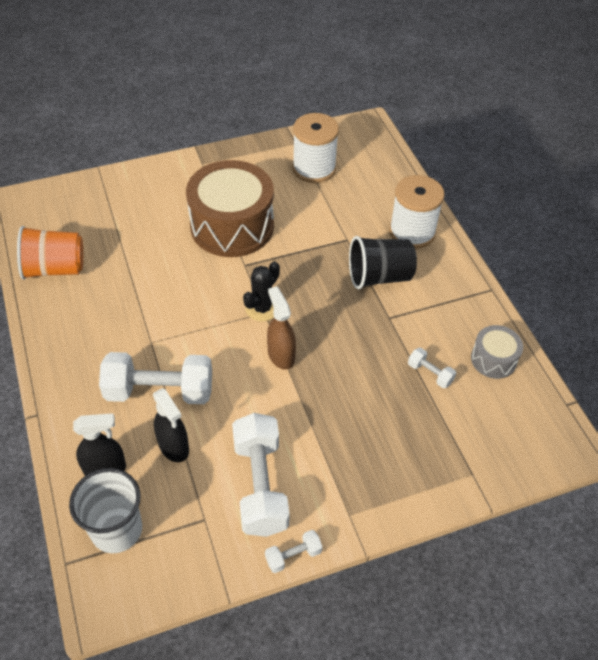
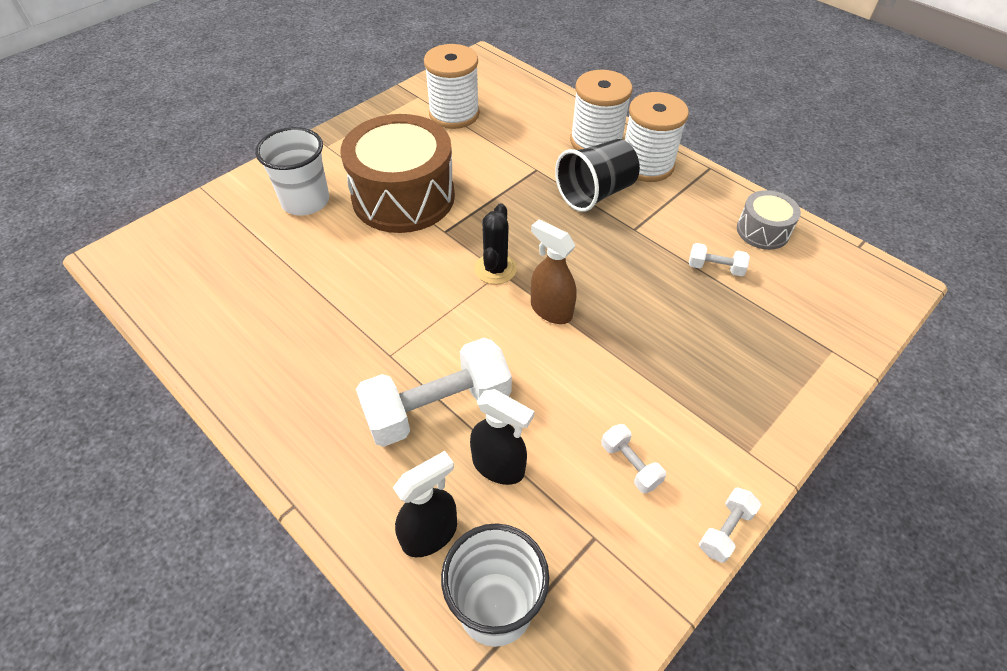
camera: 25 degrees left, 0 degrees up
(55, 268) = (211, 317): orange cup -> none
(161, 204) = (305, 201): none -> white cup
(260, 485) = (630, 464): white dumbbell -> white dumbbell, size x0.46
(439, 268) = (646, 165): none -> white spool

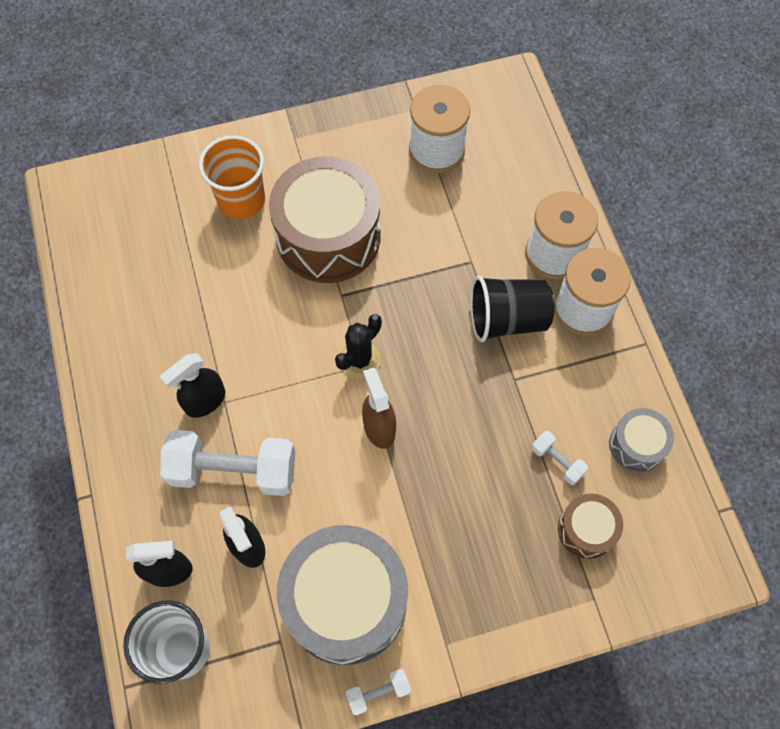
camera: 30 degrees right, 15 degrees up
(305, 201) = (241, 200): white cup -> orange cup
(369, 363) = (205, 401): none -> black spray bottle
(630, 464) = (345, 601): white dumbbell -> grey drum
(780, 304) = (586, 530): none -> brown drum

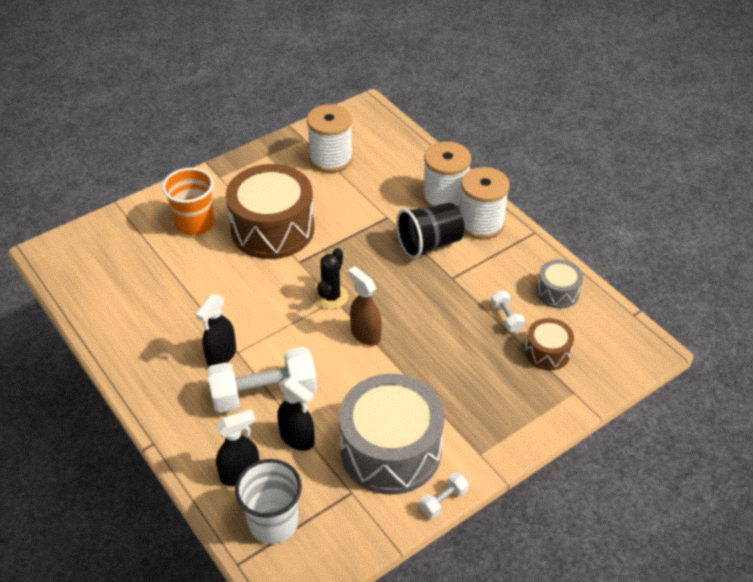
camera: 20 degrees left, 20 degrees down
(557, 461) = (506, 317): white dumbbell -> white dumbbell turned 45 degrees clockwise

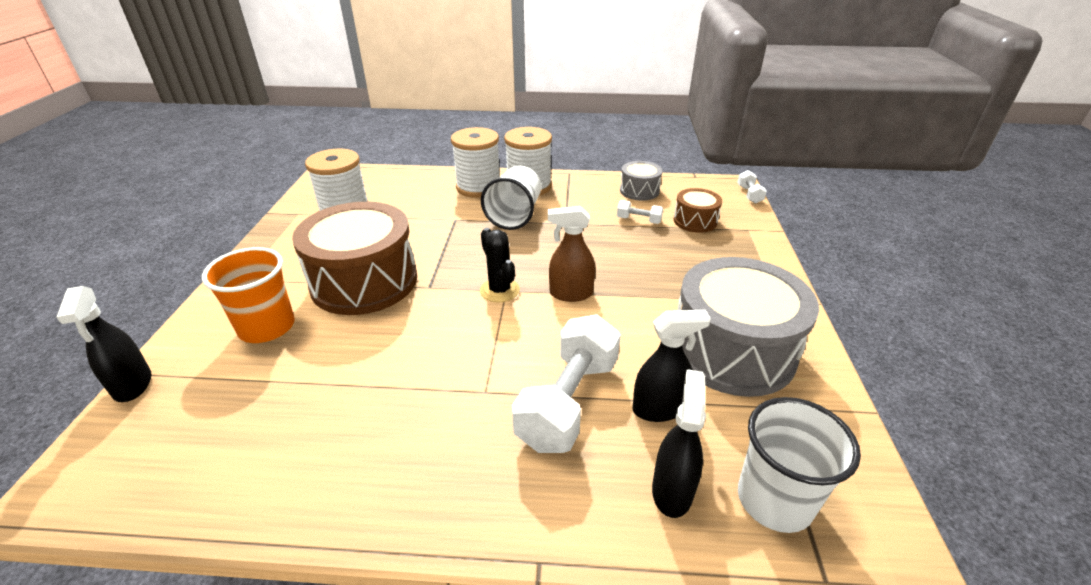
camera: 50 degrees left, 10 degrees down
(221, 356) = (474, 408): black spray bottle -> black spray bottle (133, 385)
(429, 244) = (515, 215): black cup -> white cup
(443, 501) = (823, 349): white dumbbell -> white dumbbell (749, 194)

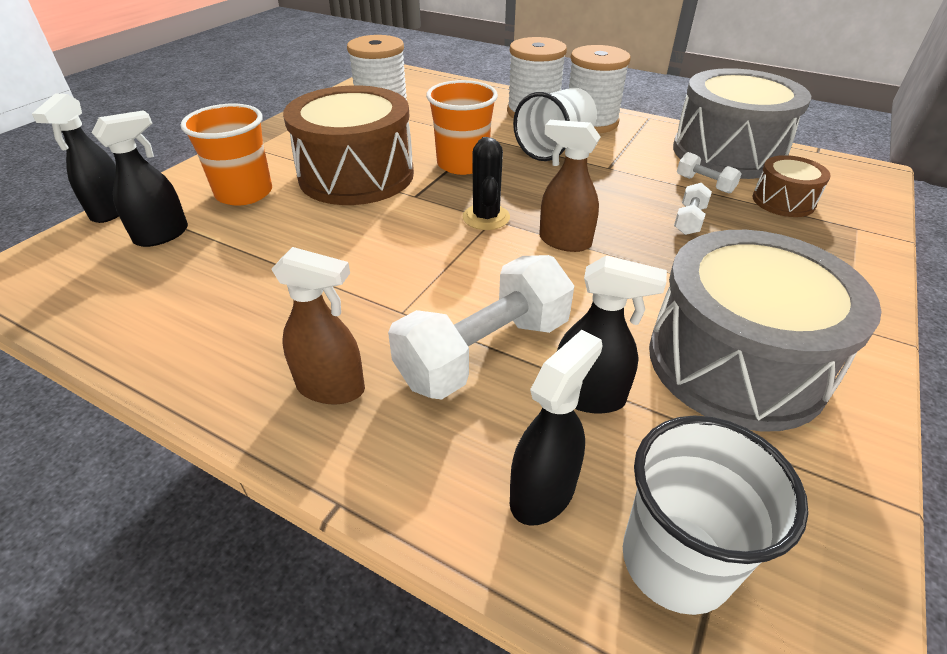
camera: 25 degrees right, 5 degrees up
(211, 393) = (162, 235): none -> black spray bottle
(450, 248) = (462, 164): none -> orange cup
(471, 475) = (331, 388): none -> brown spray bottle
(639, 191) = (727, 152): grey drum -> grey drum, size x2.07
(749, 194) = (887, 187): white dumbbell -> white dumbbell (689, 220)

